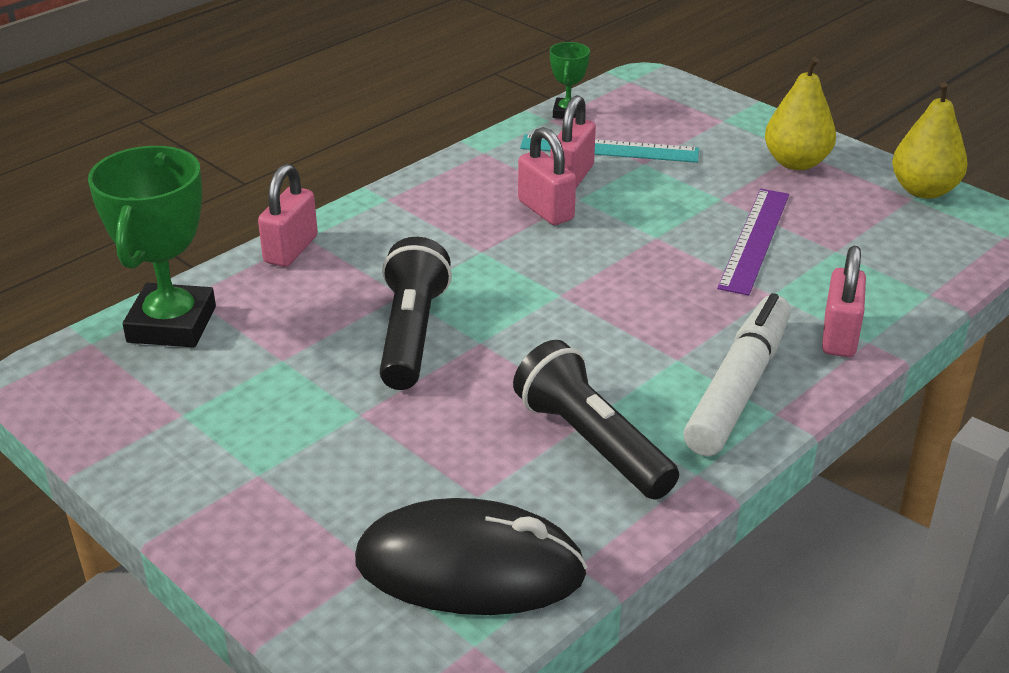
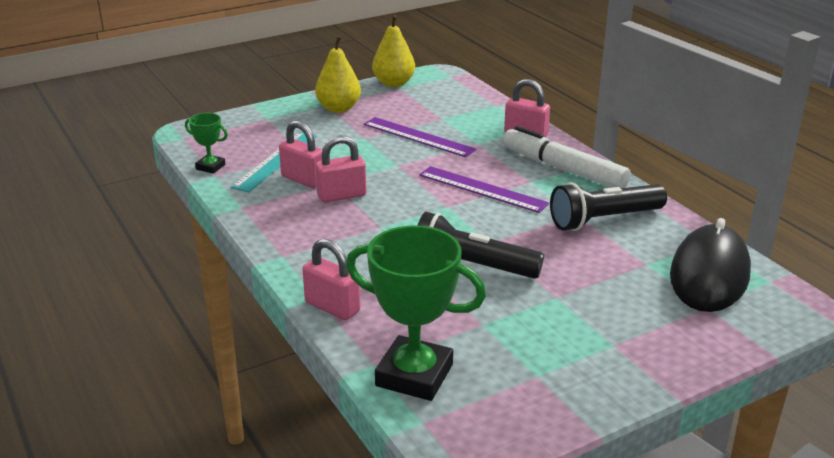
camera: 75 degrees left, 5 degrees down
(626, 317) = (482, 189): none -> purple ruler

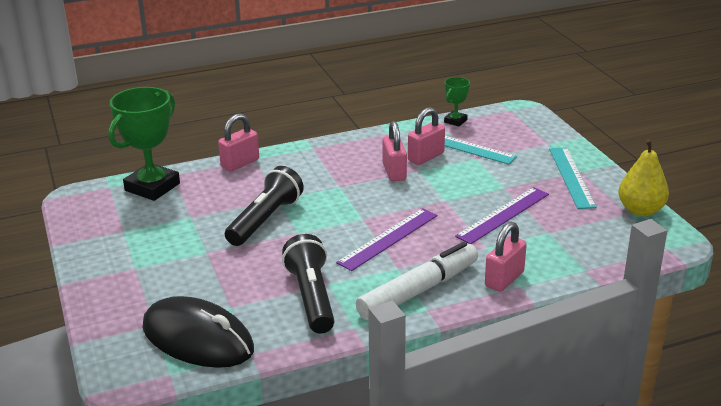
camera: 100 degrees right, 0 degrees up
(338, 108) = (571, 177): yellow pear -> turquoise ruler

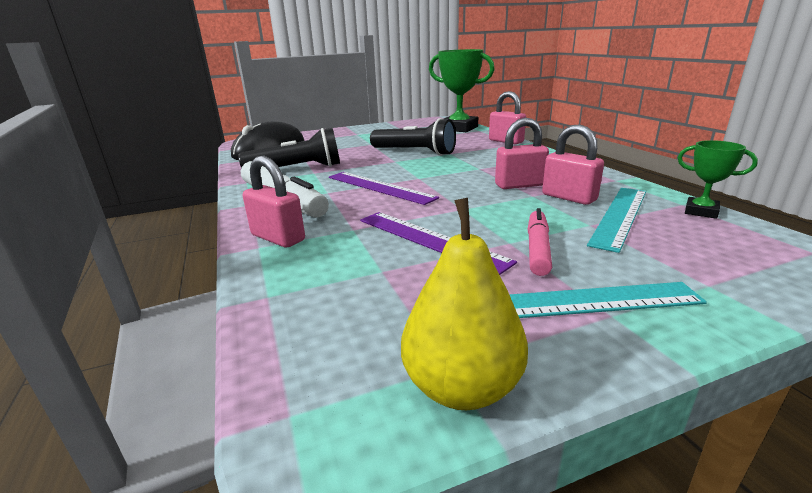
camera: 90 degrees right, 5 degrees down
(513, 179) = (537, 248): none -> pink marker

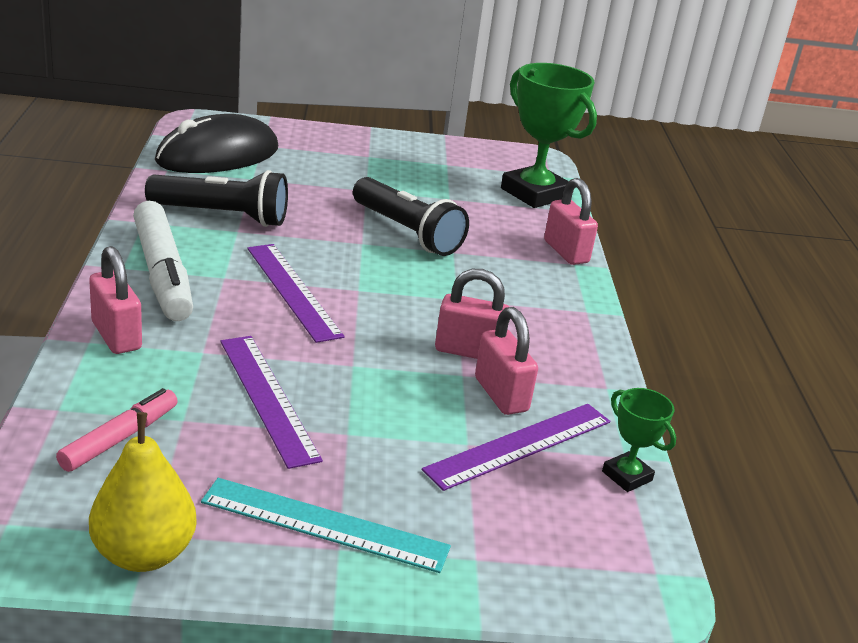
camera: 15 degrees right, 5 degrees up
(537, 248) = (365, 453): pink marker -> pink marker (120, 438)
(620, 216) = (520, 445): turquoise ruler -> purple ruler

